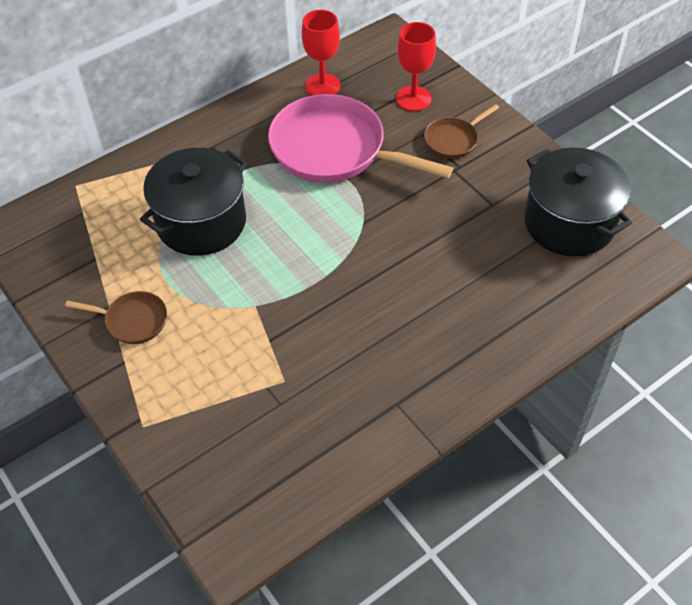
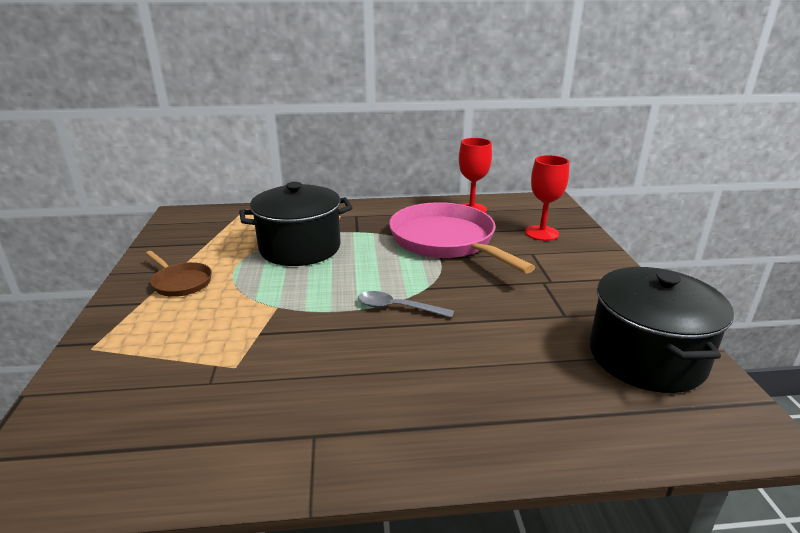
camera: 30 degrees right, 25 degrees down
(358, 258) = (398, 308): none -> grey spoon
(453, 140) = (559, 264): brown pan -> none

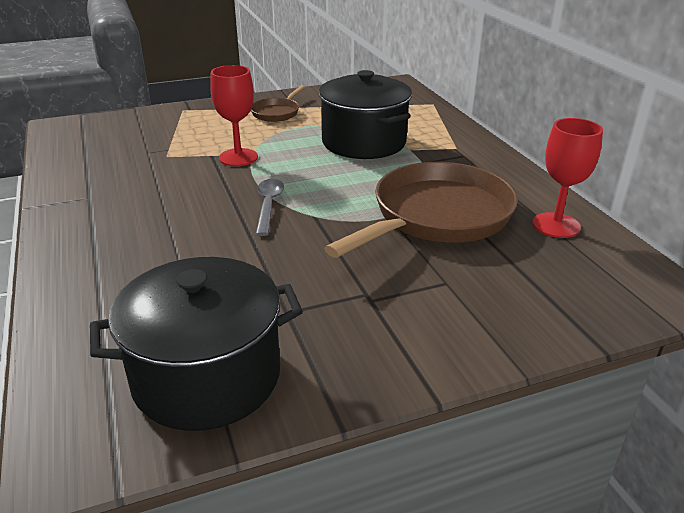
camera: 75 degrees right, 5 degrees up
(446, 241) = (436, 216): pink pan -> brown pan
(541, 233) = (523, 289): red goblet -> red goblet (238, 157)

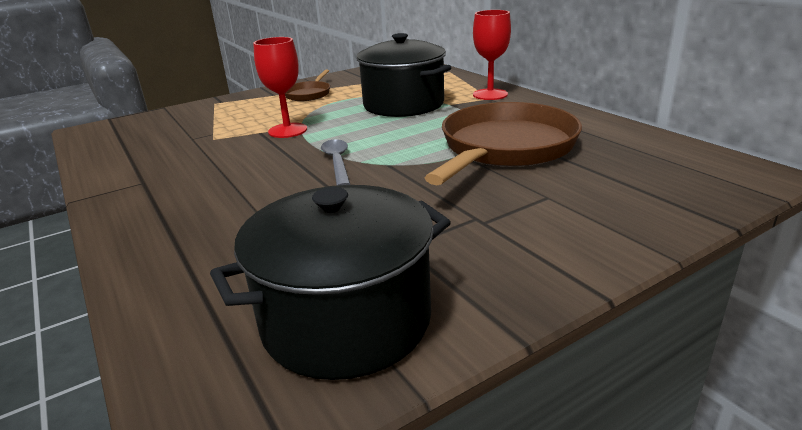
camera: 10 degrees left, 5 degrees down
(556, 225) = (617, 139): red goblet -> red goblet (490, 94)

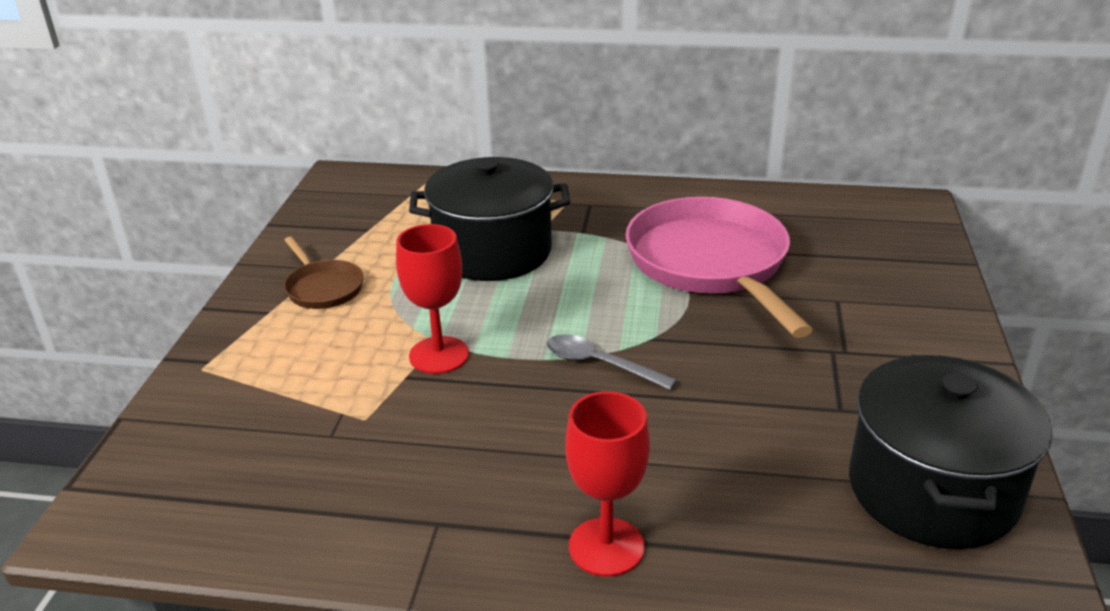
camera: 50 degrees left, 5 degrees up
(490, 94) = (557, 196): red goblet -> red goblet (606, 547)
(505, 148) = (711, 264): brown pan -> pink pan

